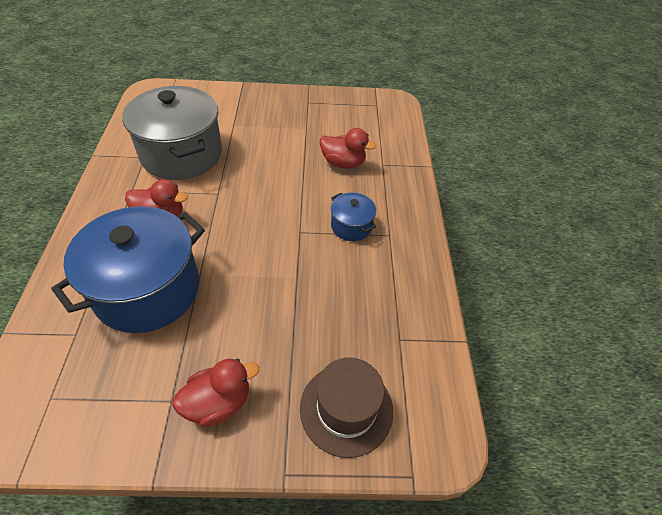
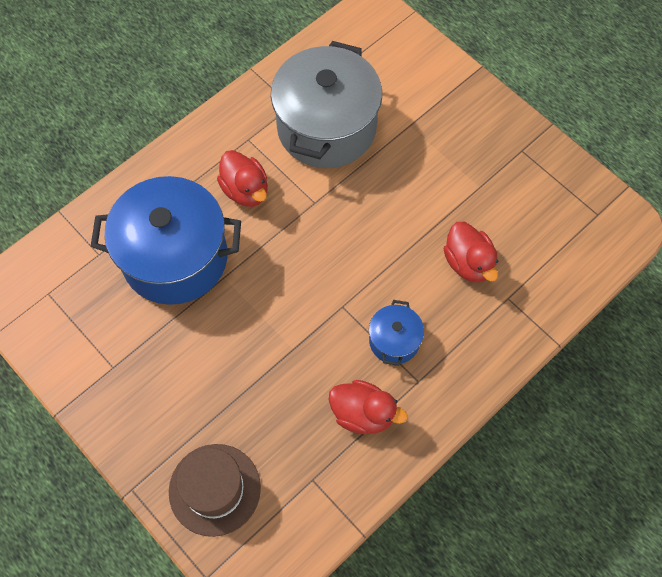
camera: 50 degrees right, 15 degrees up
(218, 402) = (139, 398): red duck -> red duck (363, 414)

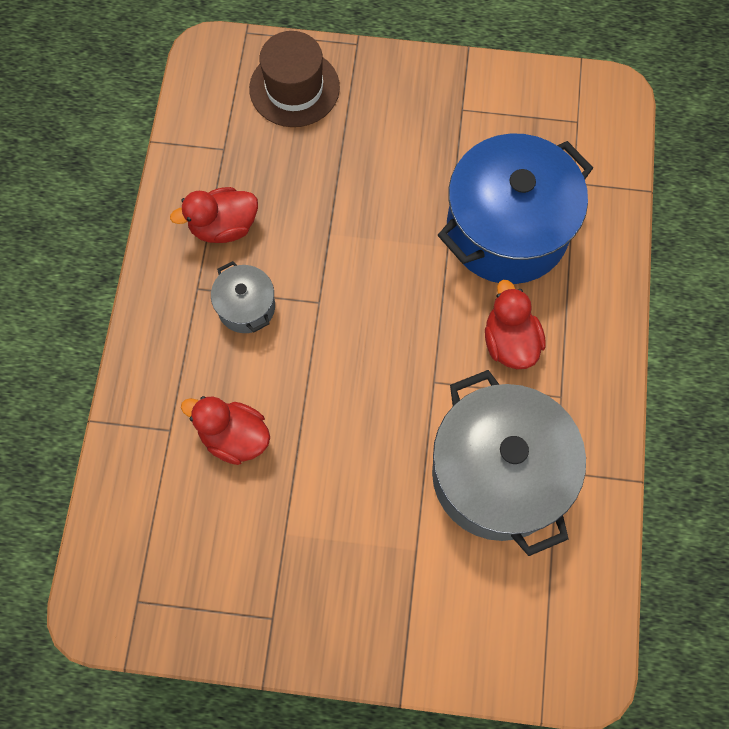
camera: 140 degrees right, 5 degrees up
(245, 190) = (510, 342): red duck -> red duck turned 60 degrees clockwise
(394, 341) = (246, 307): blue pot -> grey pot

